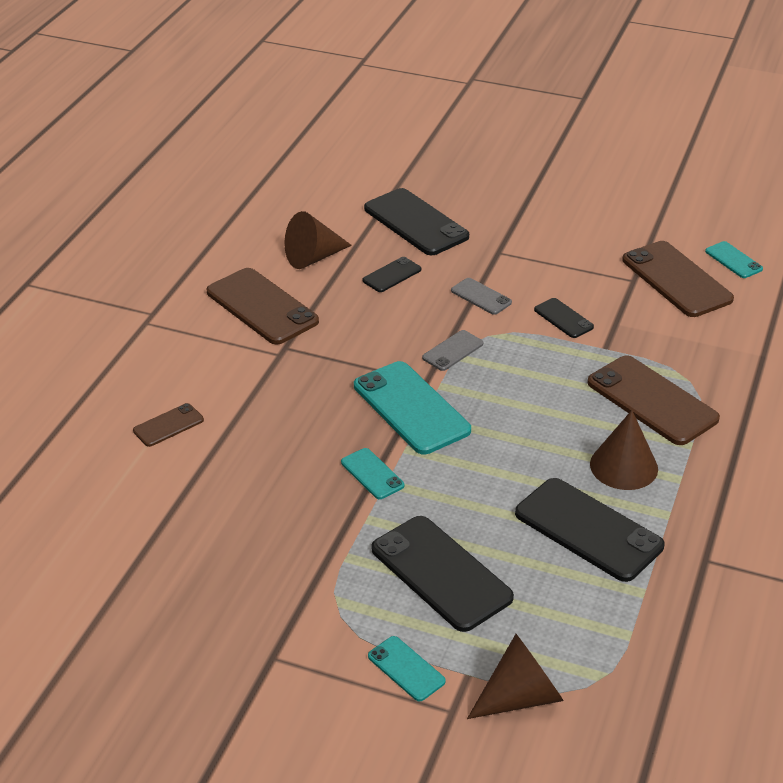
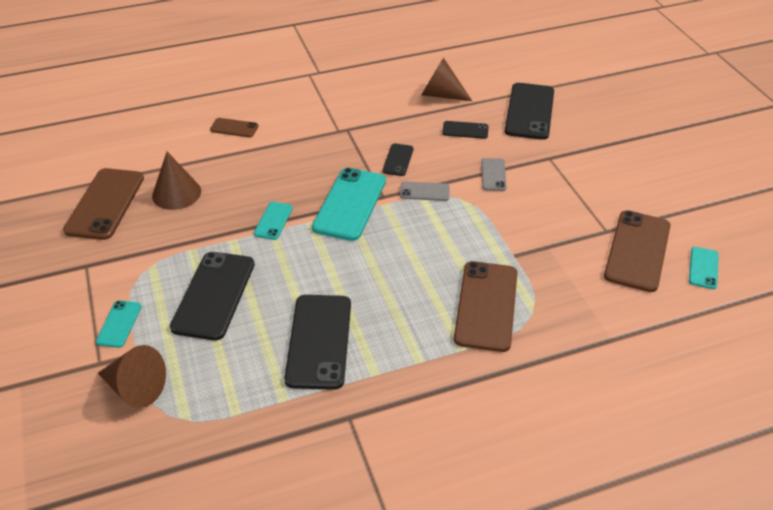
camera: 50 degrees right, 5 degrees up
(262, 307) = (372, 102): brown phone -> brown phone (105, 204)
(563, 318) = (519, 220): black phone -> black phone (398, 160)
(623, 466) = (401, 326): brown cone -> brown cone (176, 193)

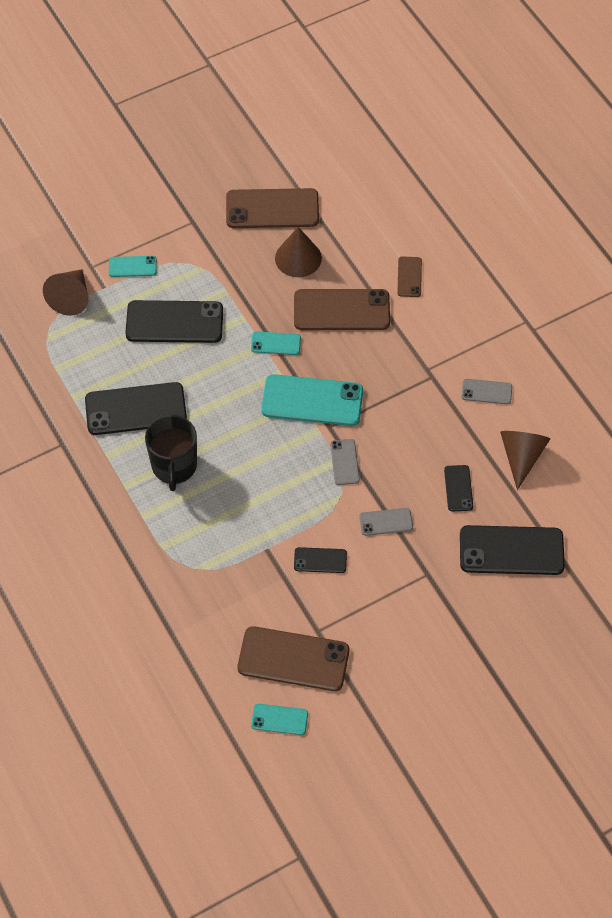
camera: 80 degrees right, 15 degrees up
(372, 103) = (486, 392): none -> grey phone
(398, 160) = (390, 431): black phone -> black phone (320, 560)
(403, 315) = (174, 466): none -> black mug
(486, 306) = (196, 530): brown phone -> brown phone (341, 310)

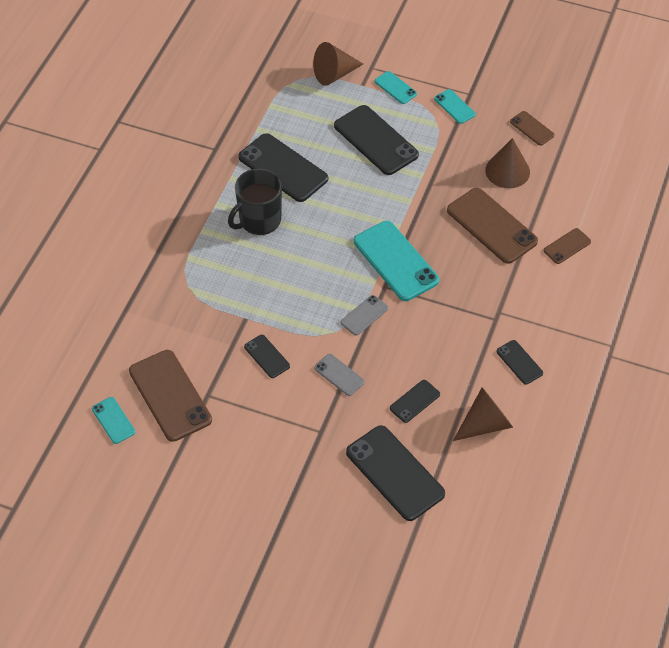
camera: 50 degrees right, 5 degrees down
(272, 209) = (532, 128): brown phone -> brown phone, size x0.50
(275, 343) = (421, 207): turquoise phone -> turquoise phone (454, 107)
(486, 392) = (519, 362): grey phone -> black phone

